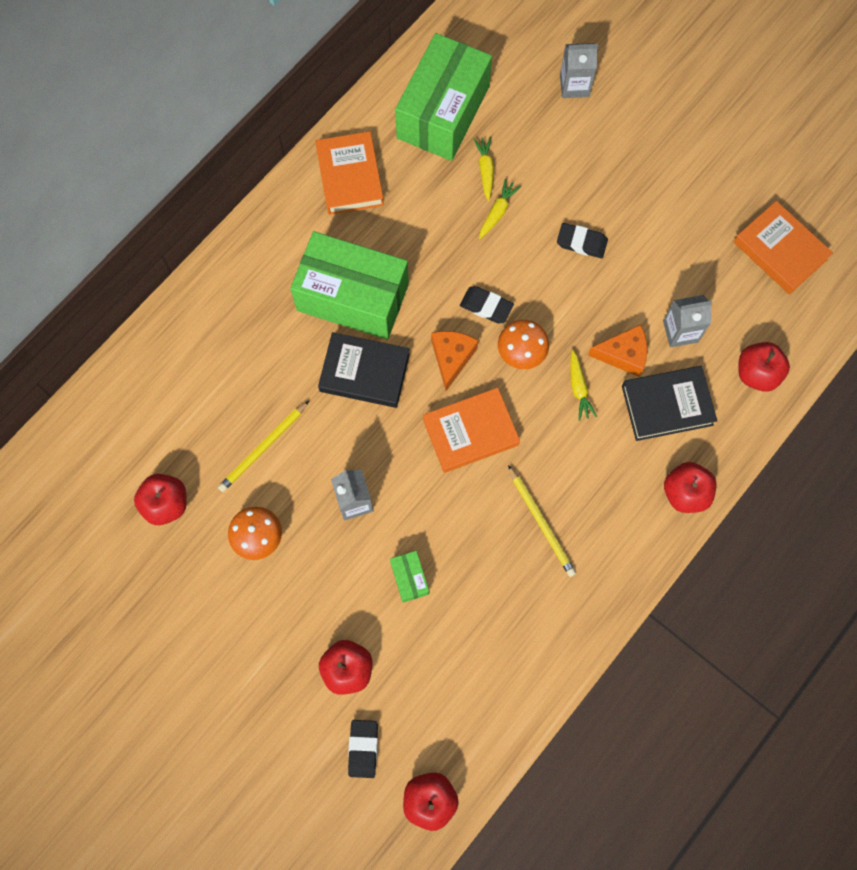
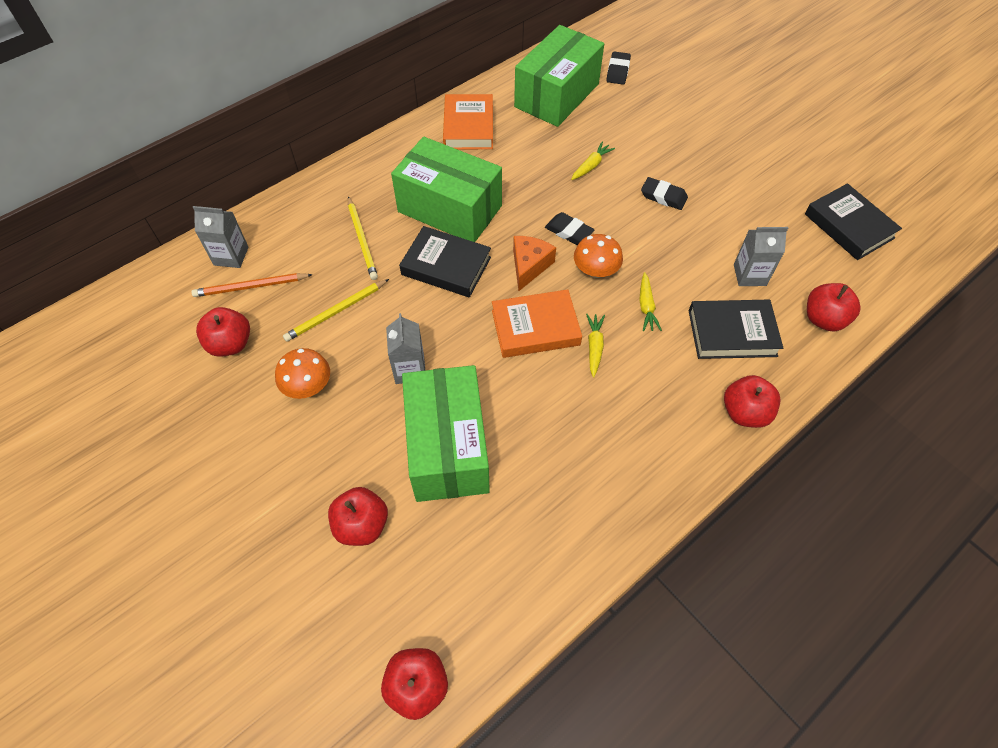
camera: 10 degrees right, 15 degrees down
(166, 433) = (251, 287): none -> orange pencil
(363, 748) = (356, 612): black eraser -> black eraser (618, 71)
(409, 578) = (447, 447): green box -> green box, size x2.46
(485, 170) = (585, 137): yellow carrot -> yellow carrot (594, 347)
(541, 522) = (592, 416): yellow pencil -> yellow pencil (362, 239)
(574, 85) = (671, 91): grey carton -> grey carton (231, 256)
(623, 354) = (692, 286): orange cheese -> none
(780, 250) = (849, 226): orange book -> black book

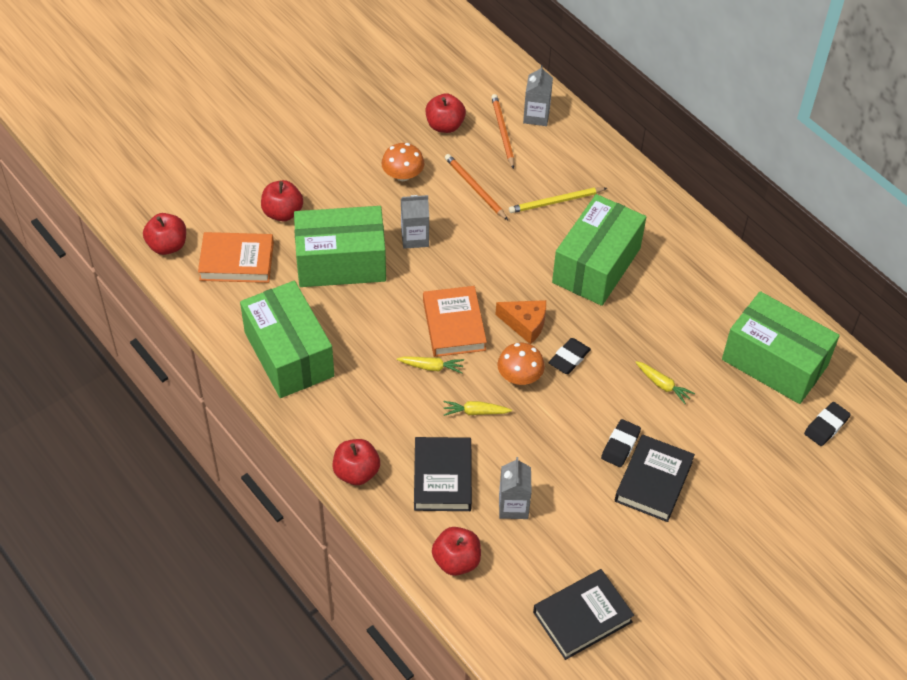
camera: 90 degrees right, 5 degrees down
(336, 312) = (475, 188): yellow pencil -> orange pencil
(446, 266) = (525, 262): black book -> black book (653, 481)
(469, 126) = (715, 282): orange book -> orange book (236, 261)
(594, 497) = (289, 354): none -> green box
(618, 71) = (826, 426): black eraser -> black eraser turned 60 degrees counterclockwise

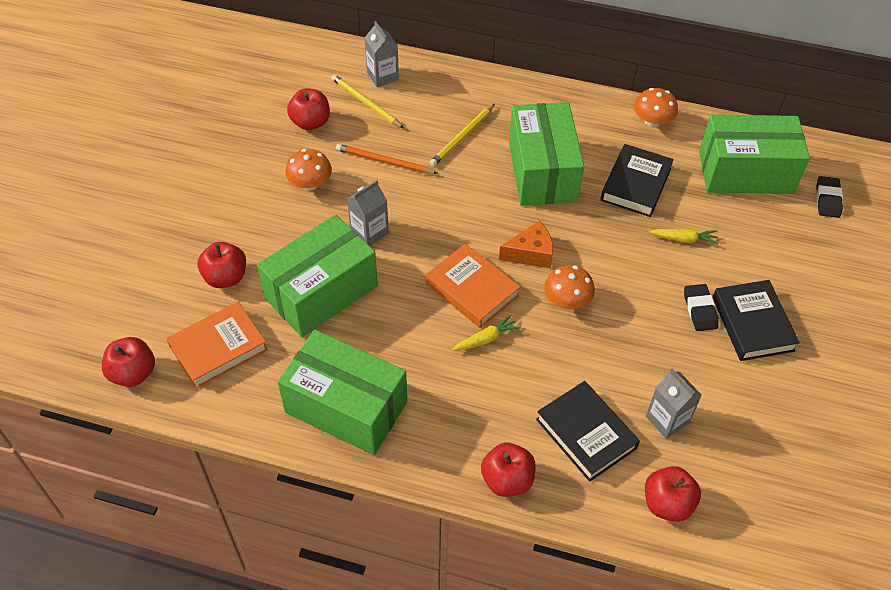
camera: 35 degrees left, 0 degrees up
(476, 412) = (560, 355): yellow carrot -> none
(502, 132) = (366, 103): orange pencil -> yellow pencil
(569, 358) = (592, 261): black eraser -> none
(582, 617) = (812, 481): black book -> black book (636, 184)
(733, 275) = (652, 121): none -> orange mushroom

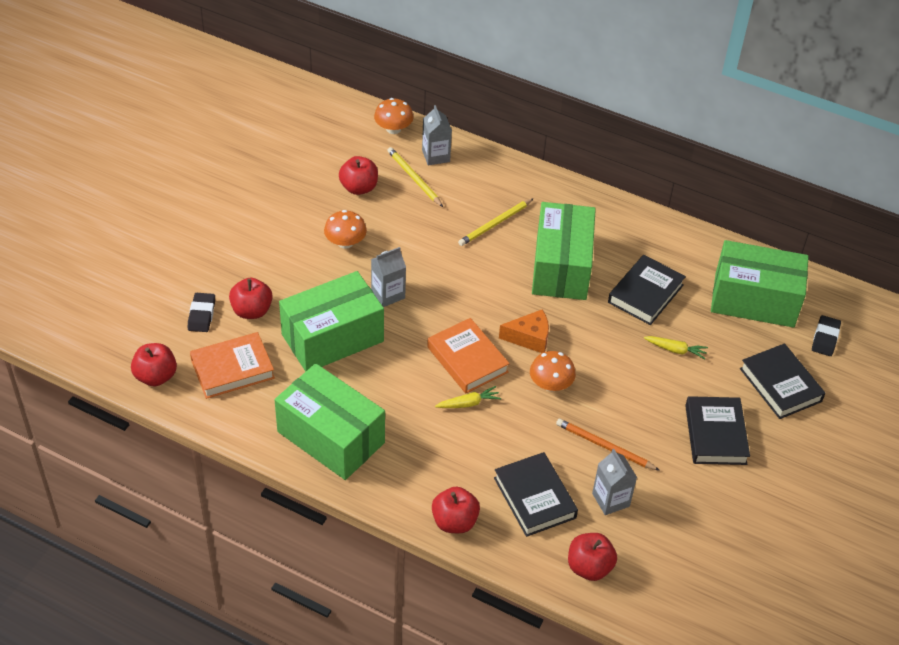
camera: 10 degrees right, 5 degrees down
(384, 162) = (417, 234): orange pencil -> orange pencil (605, 446)
(652, 121) = (679, 239): orange mushroom -> orange mushroom (393, 129)
(700, 310) = (670, 414): black eraser -> black eraser (201, 315)
(800, 257) = (780, 385): none -> black book

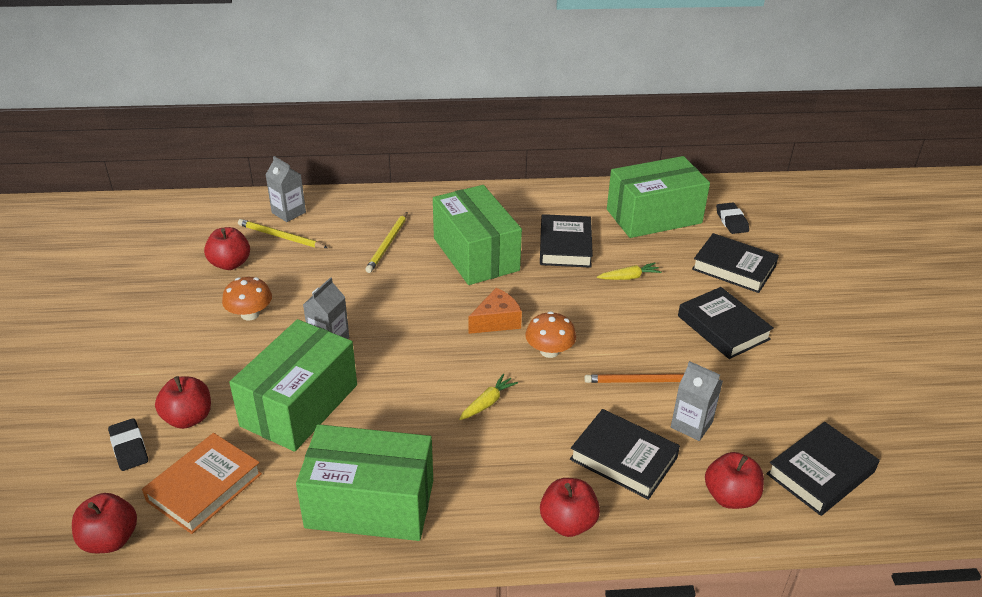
camera: 30 degrees left, 10 degrees down
(393, 129) = (230, 206): orange mushroom -> none
(467, 359) = (454, 364): orange book -> none
(677, 588) = (820, 473): none -> black book

